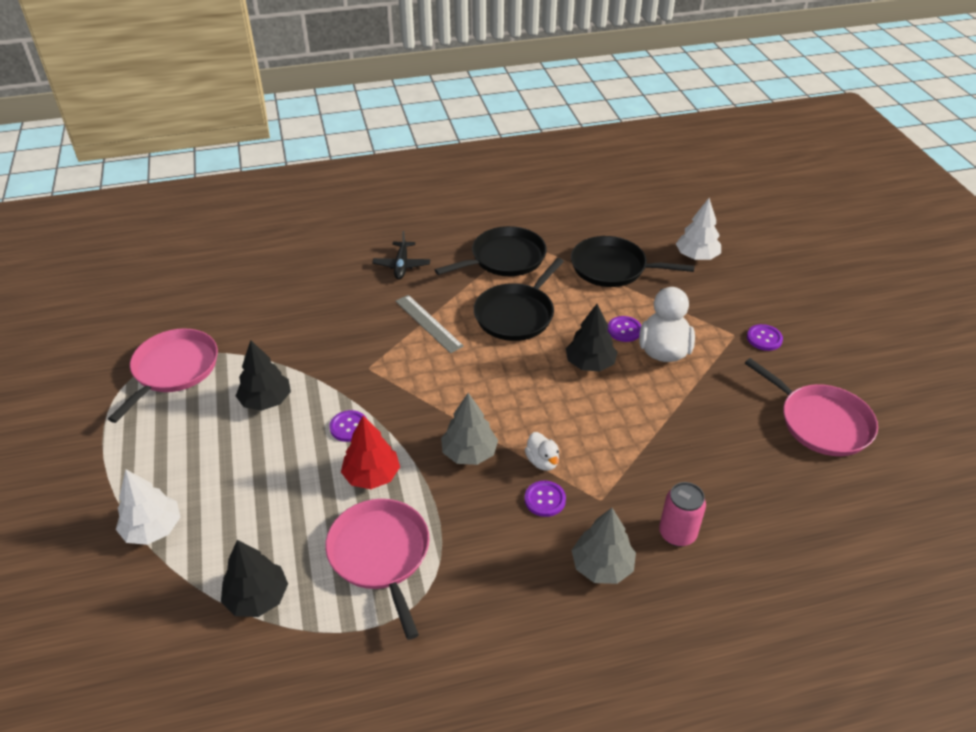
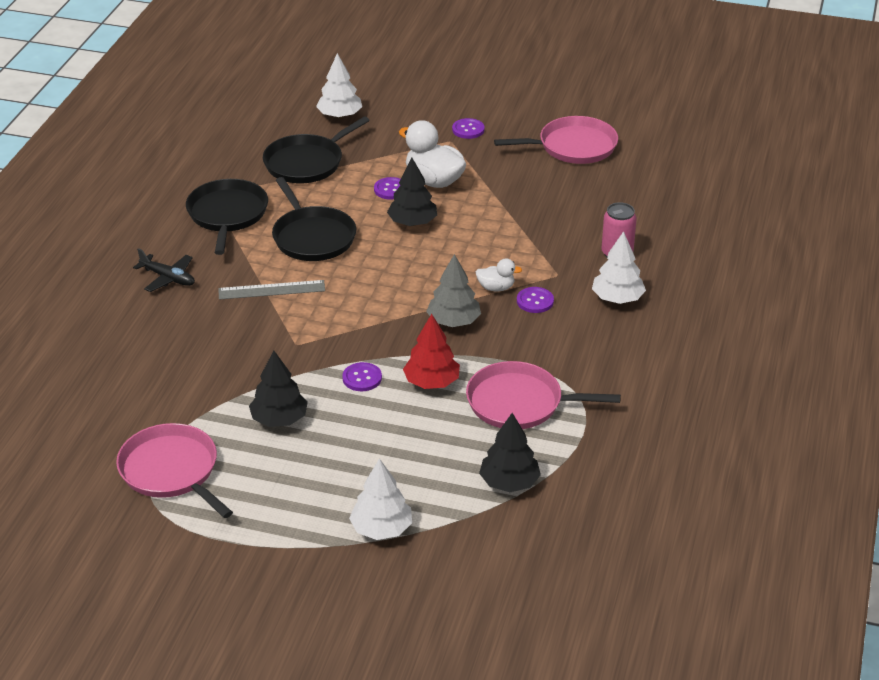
camera: 60 degrees left, 5 degrees down
(602, 566) = (617, 298): grey tree -> white tree

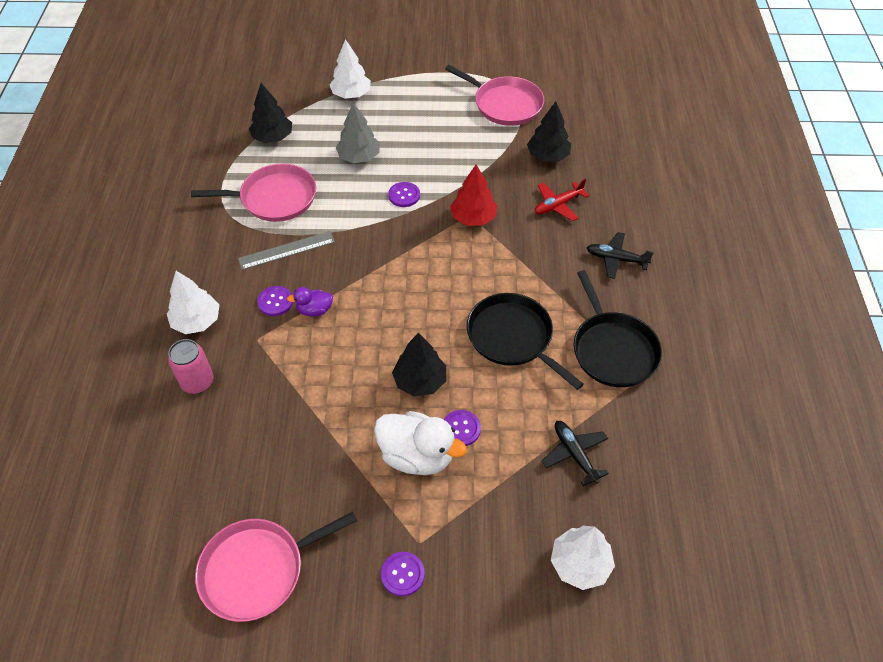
camera: 165 degrees right, 15 degrees up
(191, 337) = (558, 205): none -> red plane
(271, 290) = (518, 265): grey ruler -> grey ruler (286, 250)
(279, 419) = (451, 152): black tree -> black tree (548, 156)
(307, 163) = (574, 454): black pan -> black plane
(432, 382) = (348, 202): red tree -> red tree (473, 218)
(453, 321) = (345, 264): grey tree -> grey tree (359, 157)
(496, 288) = (314, 310): white duck -> purple duck

